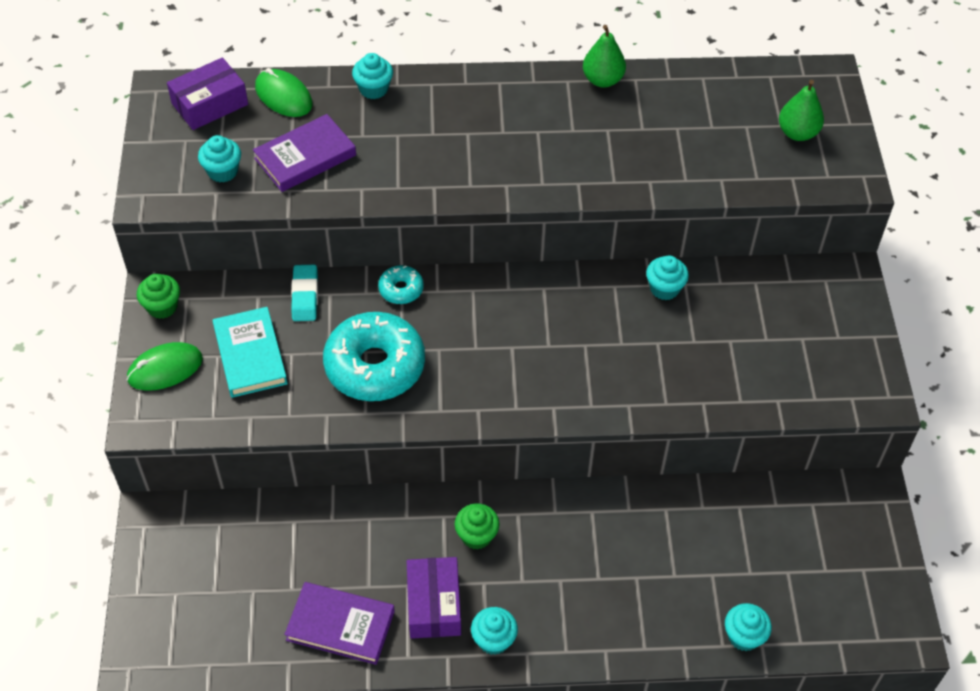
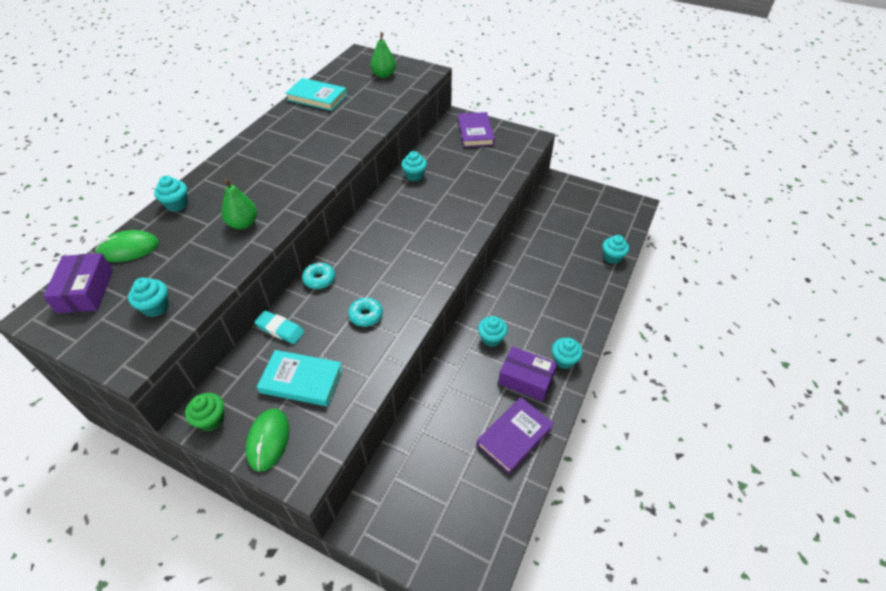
camera: 60 degrees left, 5 degrees down
(305, 157) = (194, 258): purple book -> purple book (475, 132)
(375, 366) = (366, 315): turquoise donut -> turquoise donut, size x0.46
(476, 536) = (491, 338): green cupcake -> turquoise cupcake
(602, 80) = (280, 117): green pear -> green pear (243, 223)
(677, 91) = (317, 97): none -> turquoise book

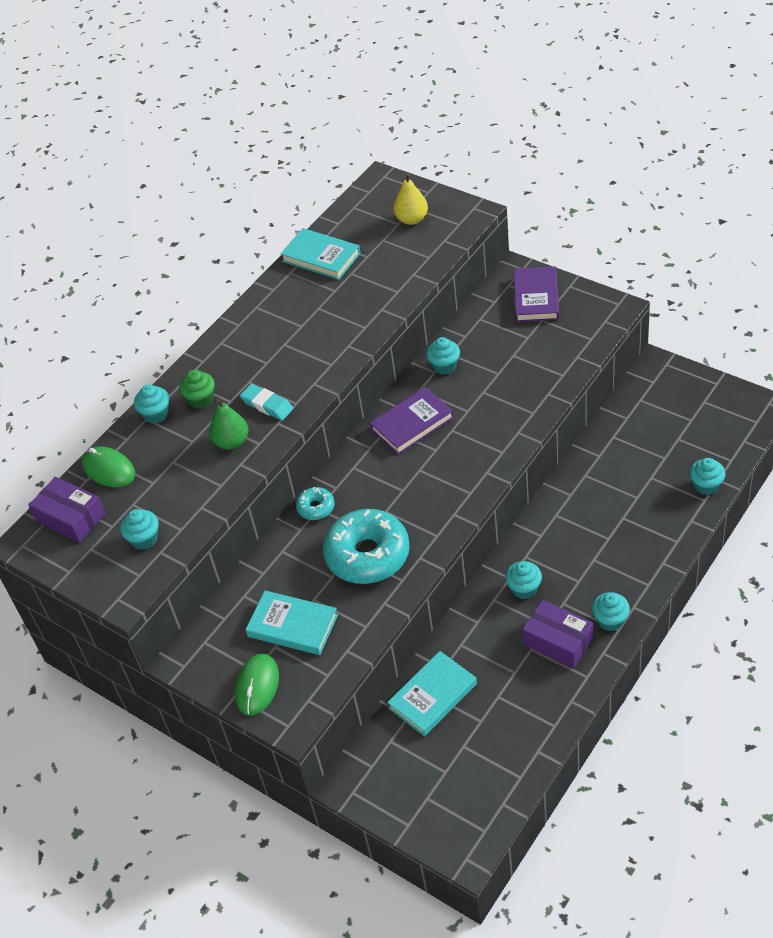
camera: 15 degrees right, 0 degrees up
(86, 291) = (70, 517): purple box -> purple box turned 60 degrees counterclockwise
(129, 249) = (109, 469): green mouse -> green mouse turned 45 degrees clockwise
(211, 420) = (198, 661): green cupcake -> green cupcake (201, 399)
(280, 329) = (270, 567): turquoise eraser -> turquoise eraser (267, 405)
(366, 315) = (367, 555): turquoise donut -> turquoise donut, size x2.15
(384, 75) = (411, 219): green pear -> yellow pear
(428, 434) = (433, 696): none -> turquoise book
(514, 436) = (532, 705): purple book -> purple book (412, 424)

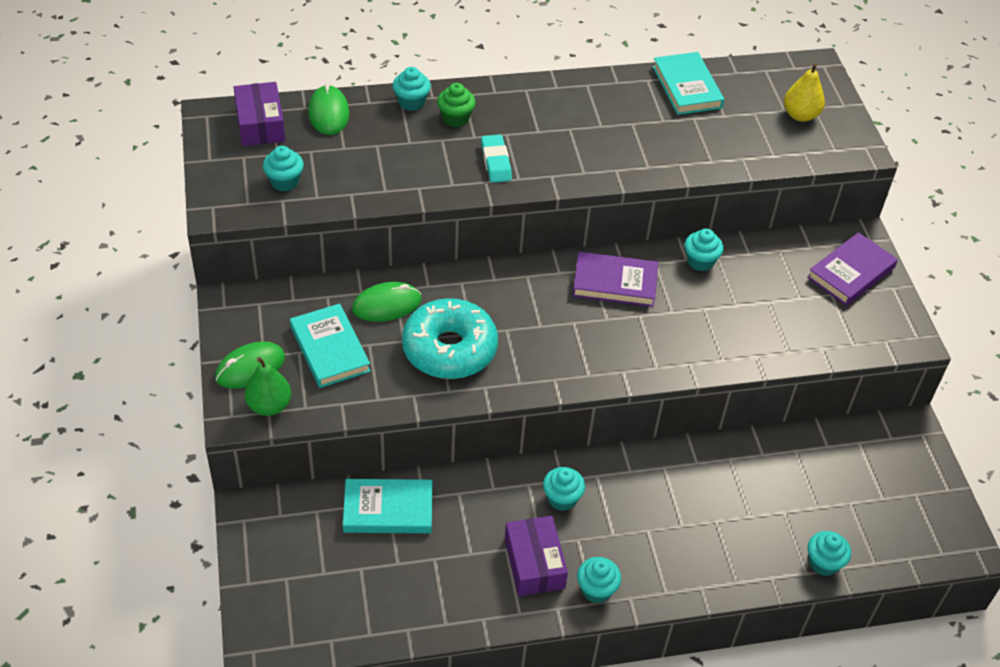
camera: 35 degrees right, 0 degrees up
(231, 442) = (435, 166): green pear -> green pear (269, 406)
(290, 565) = (387, 305): none -> green mouse
(316, 507) = (460, 280): turquoise donut -> none

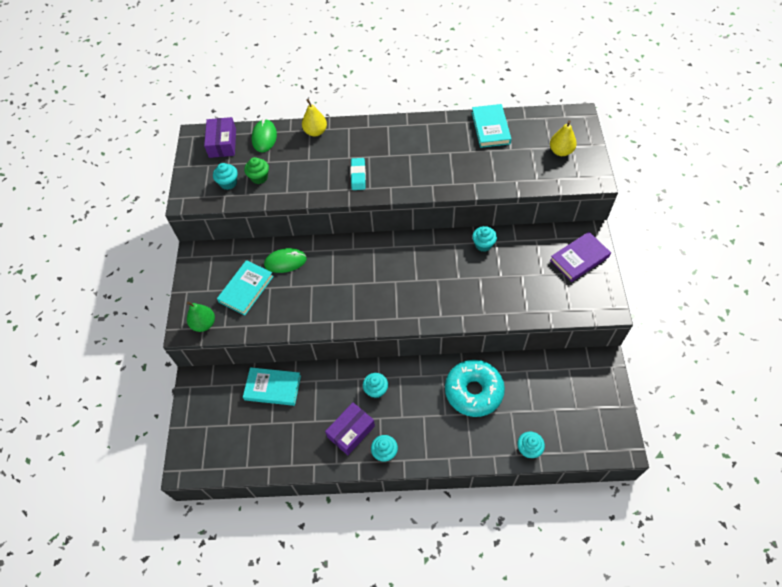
camera: 15 degrees right, 10 degrees up
(250, 367) = (198, 298): green mouse -> none
(329, 349) = (246, 289): turquoise book -> turquoise book turned 45 degrees clockwise
(411, 102) = (315, 132): turquoise cupcake -> yellow pear
(449, 349) = (316, 294): turquoise donut -> turquoise donut (473, 391)
(455, 118) = (340, 144): green cupcake -> green cupcake (259, 177)
(534, 563) = (351, 431): purple box -> purple box turned 45 degrees clockwise
(614, 283) = (426, 256): purple book -> none

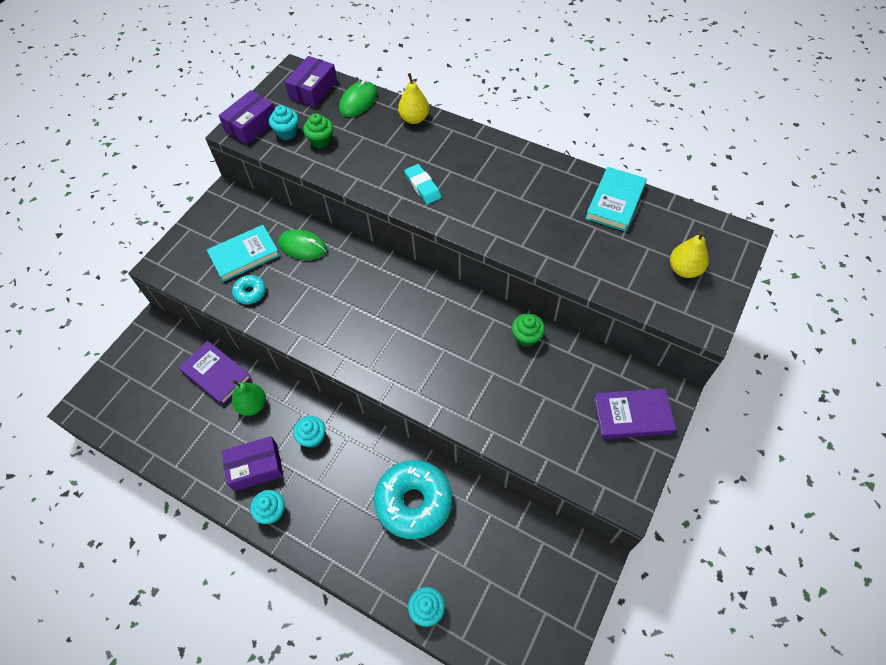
camera: 30 degrees right, 0 degrees up
(195, 190) = (251, 125): none -> purple box
(204, 324) = (180, 270): green pear -> green pear (252, 405)
(272, 312) = (250, 292): none -> turquoise donut
(273, 388) = (216, 374): turquoise book -> purple book
(358, 176) = (422, 186): turquoise eraser -> turquoise eraser turned 60 degrees counterclockwise
(483, 244) = (526, 337): turquoise cupcake -> green cupcake

